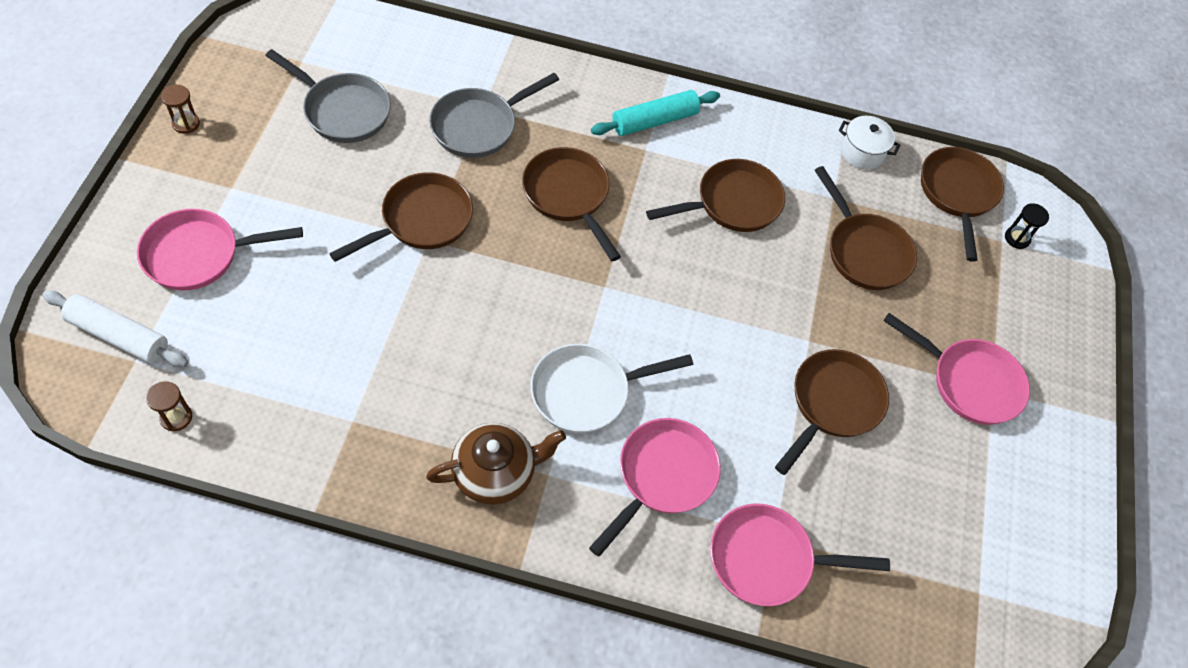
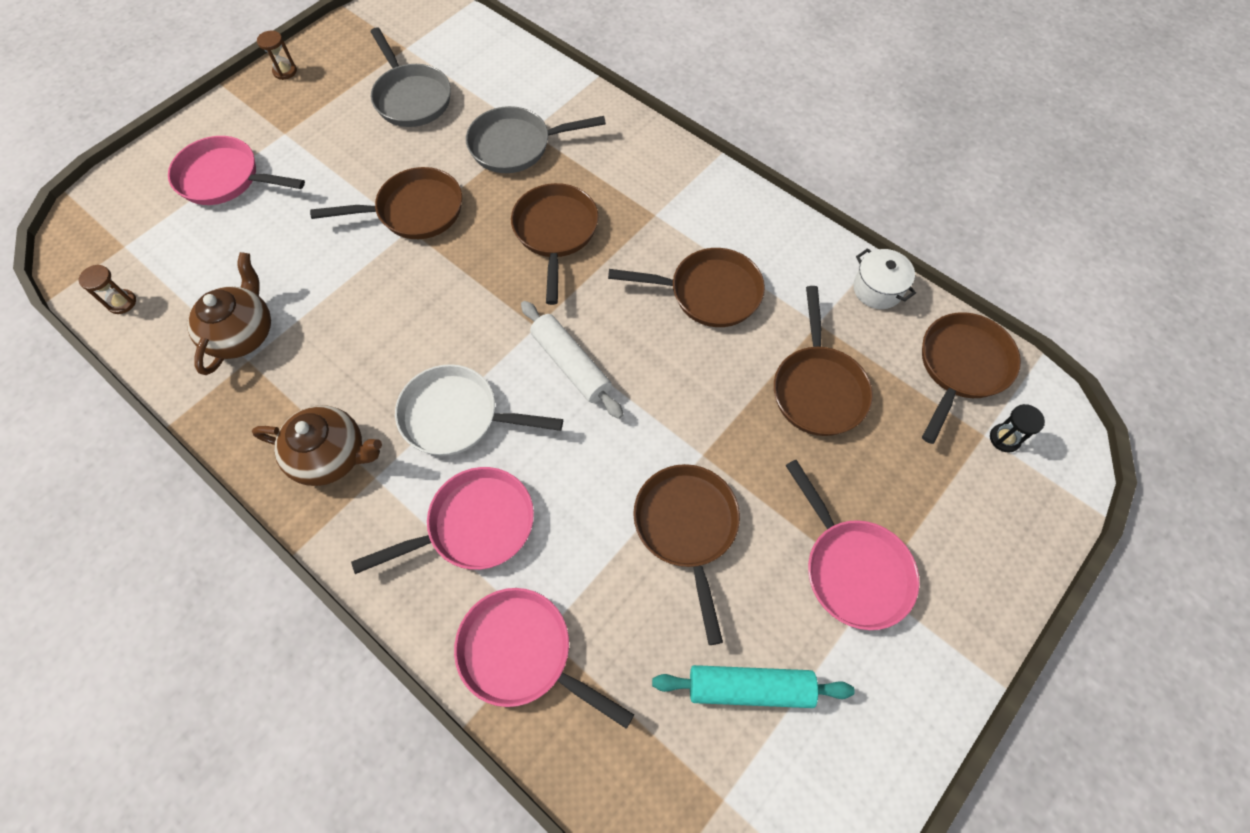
camera: 35 degrees right, 5 degrees up
(119, 336) = (126, 222): white rolling pin -> white rolling pin (571, 364)
(329, 398) = (242, 333): none -> brown teapot
(654, 121) = (680, 191): turquoise rolling pin -> turquoise rolling pin (749, 688)
(832, 404) = (687, 528): brown pan -> brown pan turned 75 degrees counterclockwise

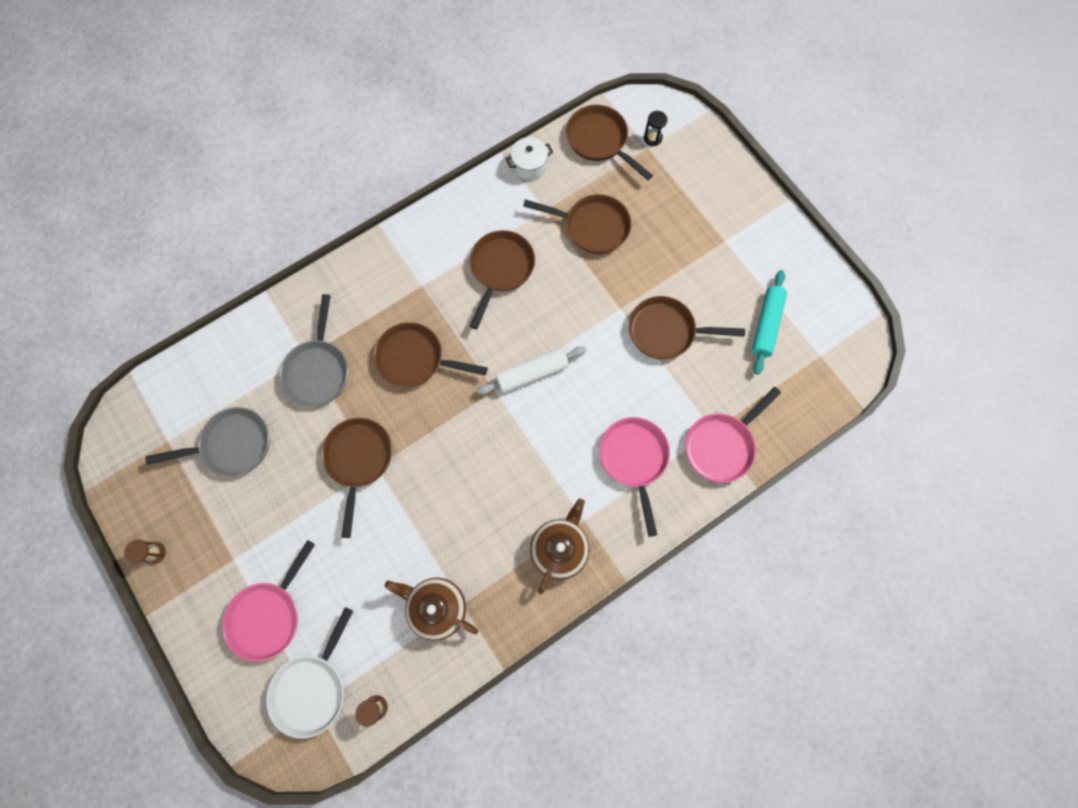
camera: 75 degrees left, 10 degrees up
(457, 416) = (552, 457): white pan -> white pan (312, 688)
(852, 569) = (712, 249): pink pan -> none

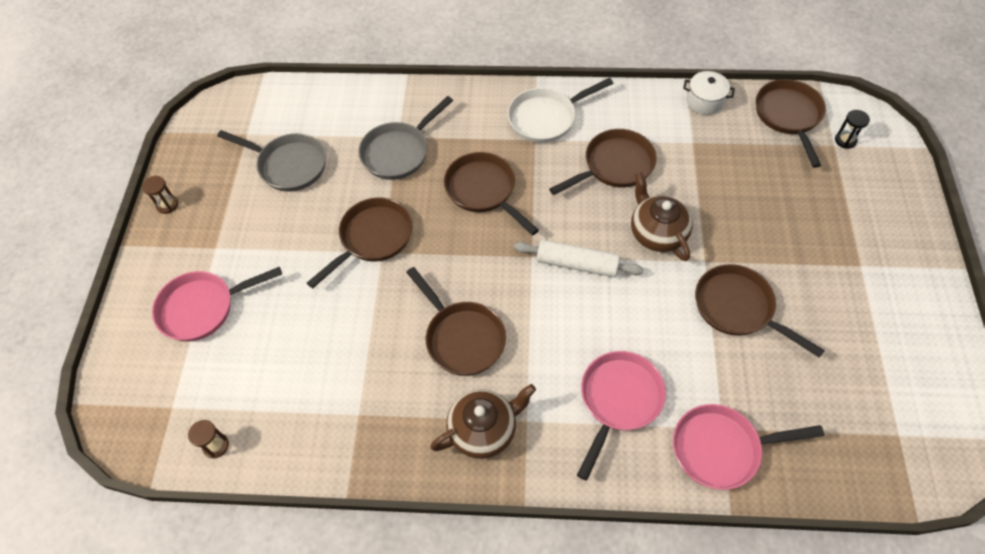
camera: 40 degrees right, 15 degrees down
(312, 688) = (183, 390): white pan -> white pan (546, 118)
(436, 607) = (335, 400): brown teapot -> brown teapot (657, 233)
(592, 227) = (729, 179): brown pan -> brown pan (462, 337)
(766, 325) = (854, 367): turquoise rolling pin -> none

